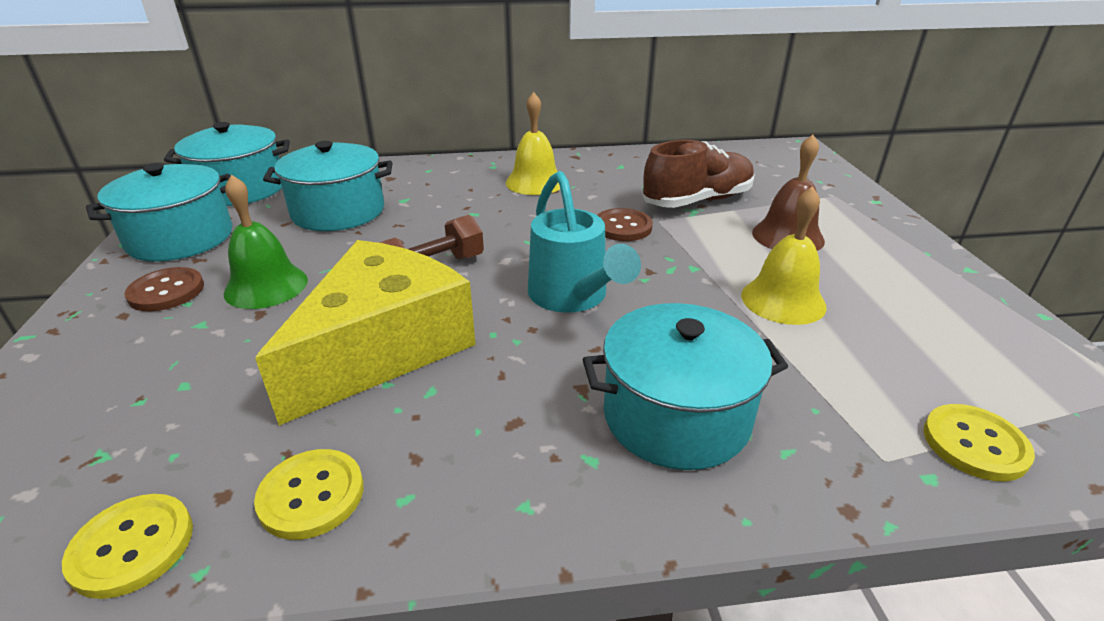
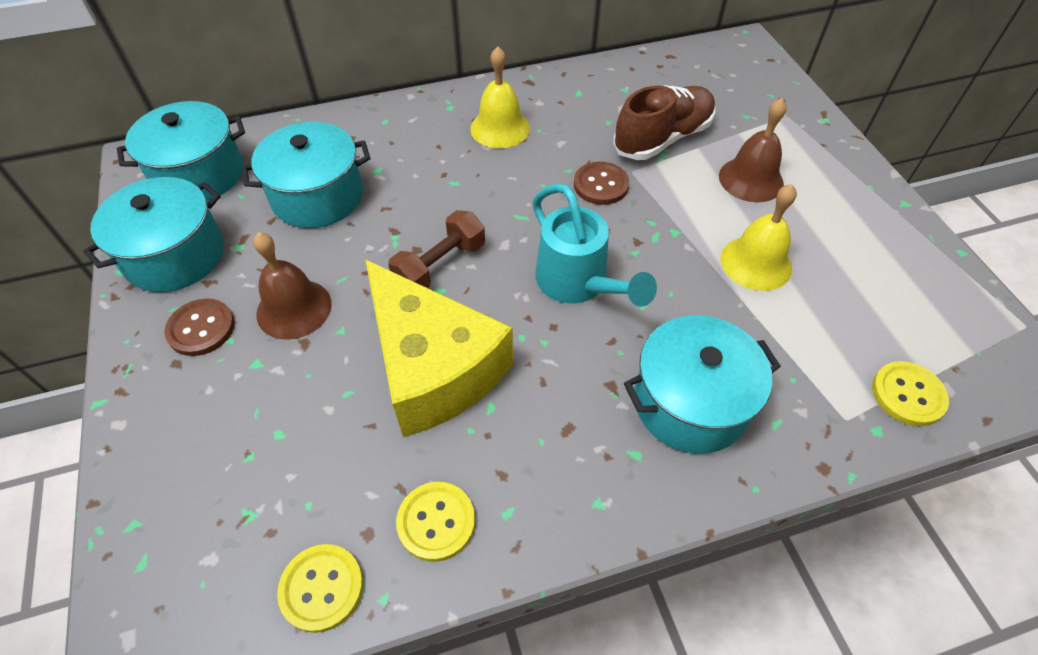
camera: 10 degrees left, 20 degrees up
(266, 286) = (294, 308): green bell -> brown bell
(383, 348) = (433, 367): yellow cheese -> yellow cheese turned 120 degrees clockwise

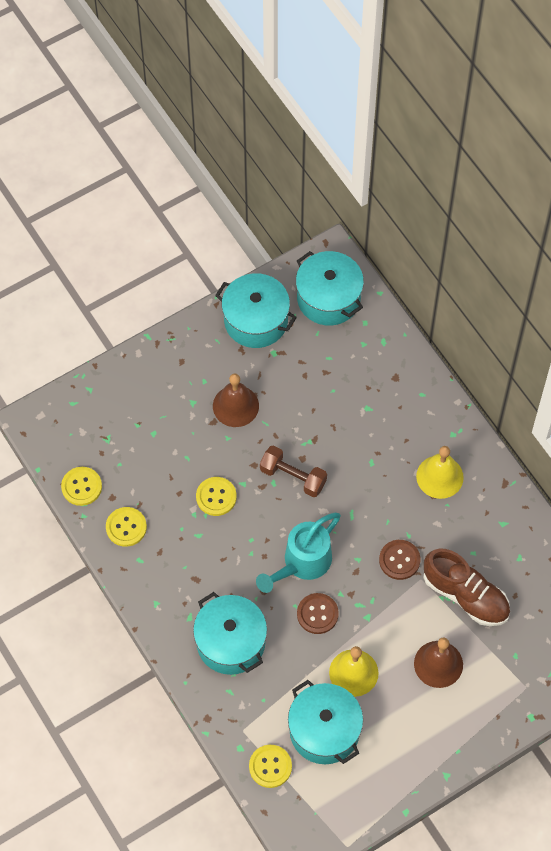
camera: 75 degrees right, 10 degrees up
(201, 328) = (207, 363): brown button -> brown button (317, 614)
(317, 196) = (331, 380): turquoise pot -> turquoise pot (324, 731)
(433, 367) = (216, 497): yellow cheese -> yellow button

